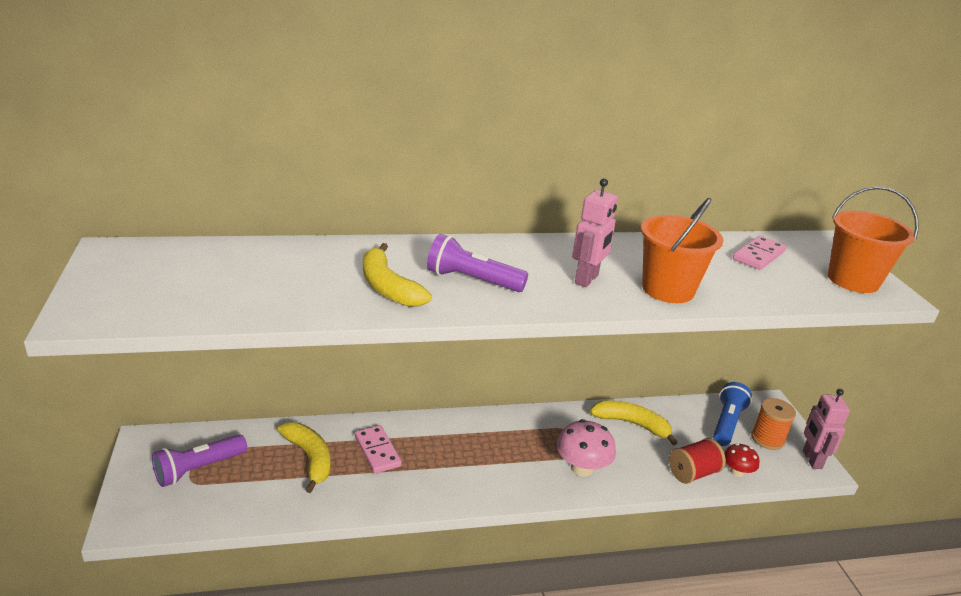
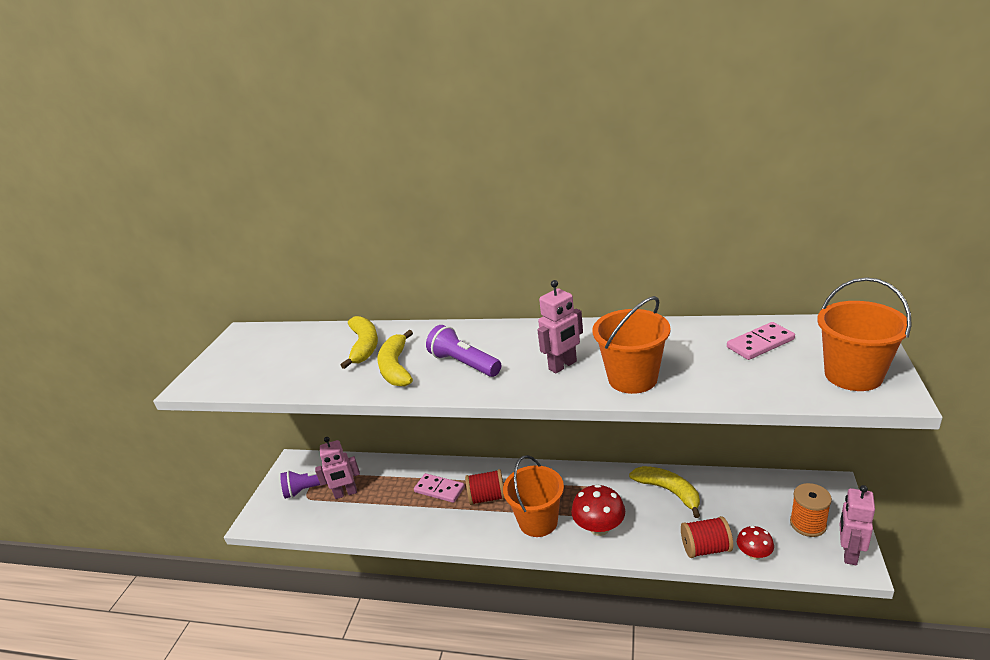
camera: 30 degrees right, 0 degrees up
(250, 470) = (346, 493): none -> pink robot
(309, 458) = (389, 489): yellow banana -> yellow banana (364, 346)
(377, 451) = (439, 489): pink domino -> pink domino turned 60 degrees counterclockwise
(441, 453) = (487, 497): none -> red spool
(513, 471) = (538, 521): none -> orange bucket
(582, 468) = (599, 527): pink mushroom -> red mushroom
(726, 423) = (769, 501): blue flashlight -> none

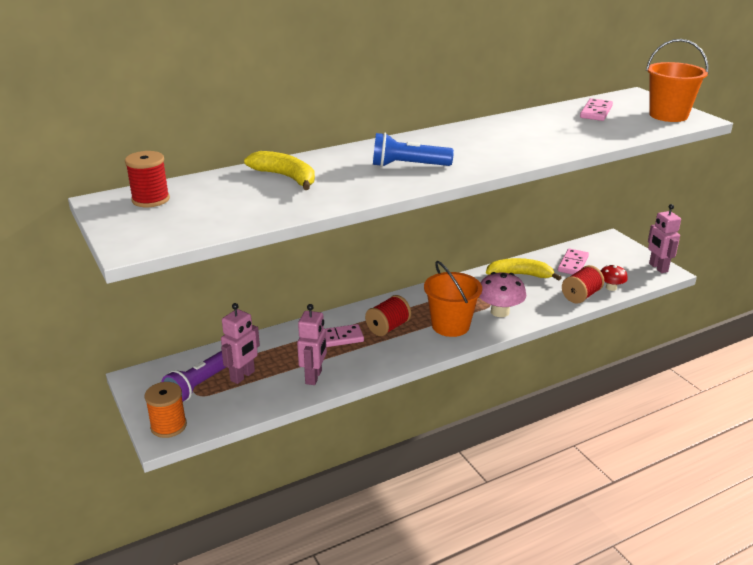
camera: 45 degrees left, 0 degrees up
(262, 340) = (150, 199): none -> red spool
(396, 368) = (350, 182): yellow banana -> none
(464, 364) = (408, 166): purple flashlight -> blue flashlight
(563, 365) = (489, 149): pink robot -> pink robot (314, 377)
(599, 527) = (500, 312): red mushroom -> pink mushroom
(632, 378) = (550, 144): orange bucket -> none
(743, 502) = (572, 264): none -> pink domino
(808, 524) = (621, 262): orange spool -> orange spool (168, 426)

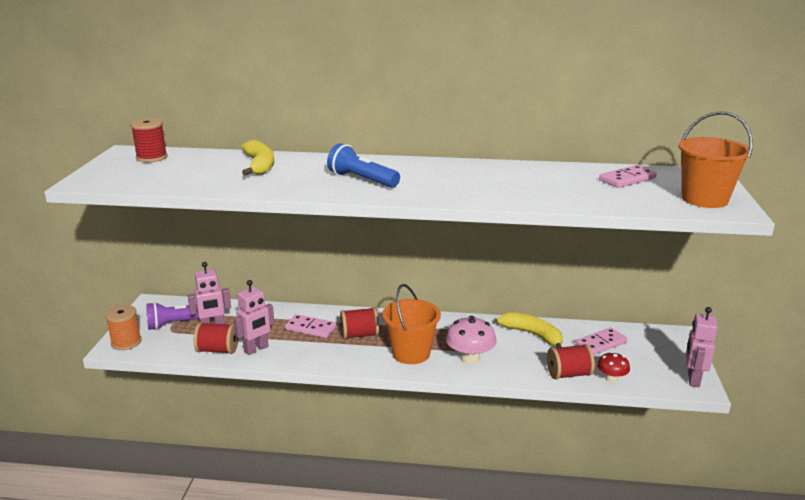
camera: 35 degrees right, 5 degrees down
(278, 393) = (218, 350): none -> red spool

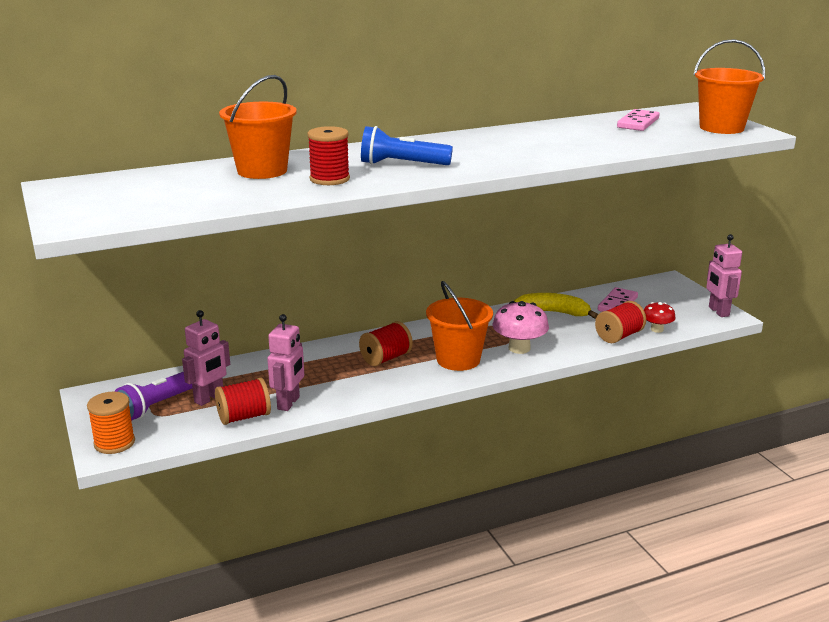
camera: 30 degrees left, 0 degrees up
(152, 157) = (107, 186): red spool -> red spool (329, 179)
(260, 165) = (262, 171): yellow banana -> orange bucket
(310, 328) = (325, 367): pink domino -> none

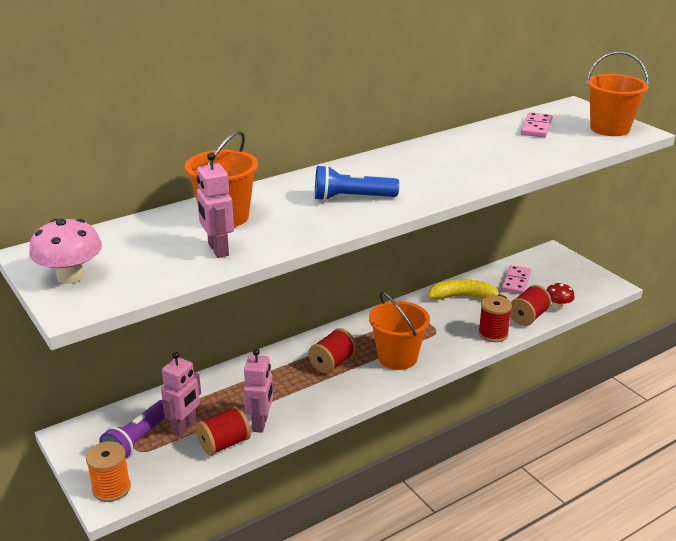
camera: 10 degrees left, 5 degrees up
(329, 179) = (294, 223): red spool -> red spool (493, 334)
(519, 348) = (447, 339): pink mushroom -> pink mushroom (70, 276)
(718, 311) = (603, 282): pink robot -> pink robot (218, 250)

